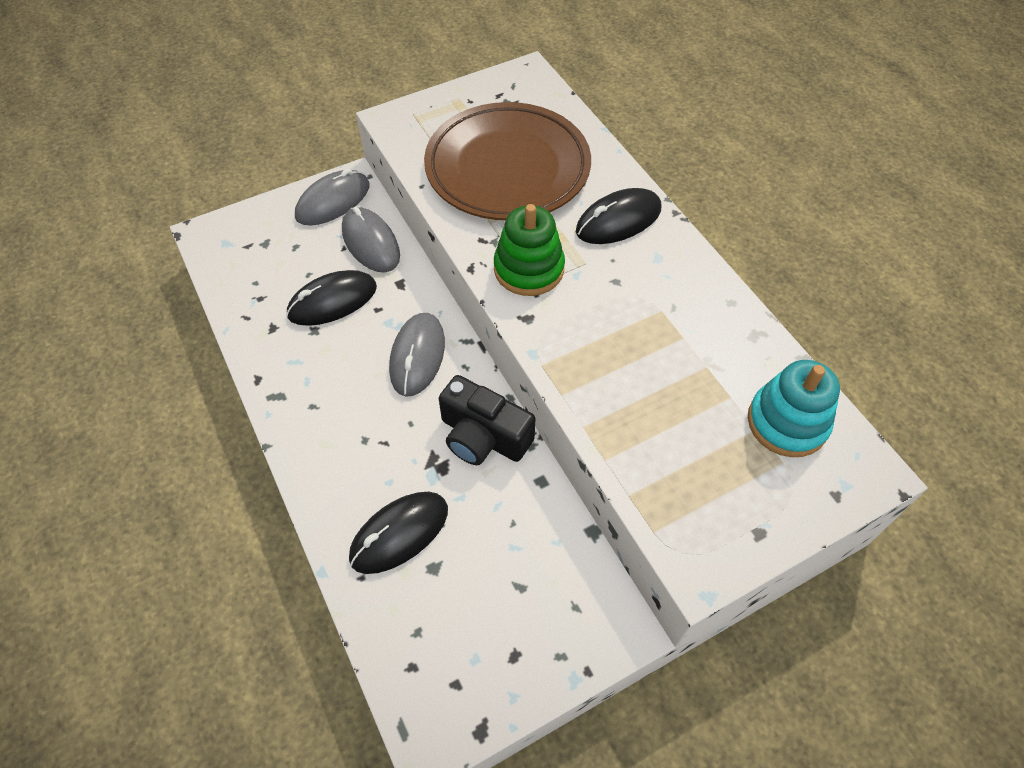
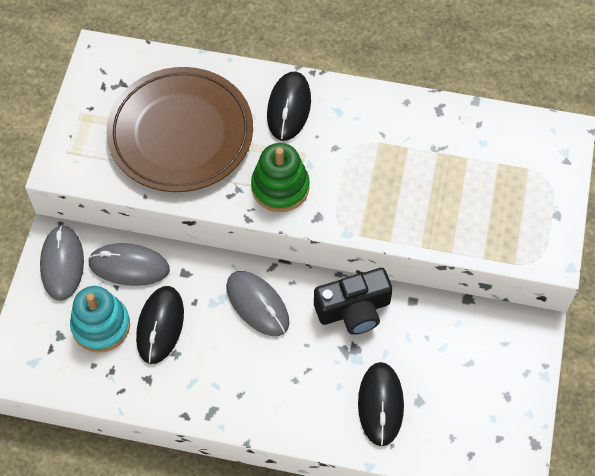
camera: 50 degrees left, 5 degrees up
(787, 422) = (507, 145): turquoise stacking toy -> turquoise stacking toy (101, 325)

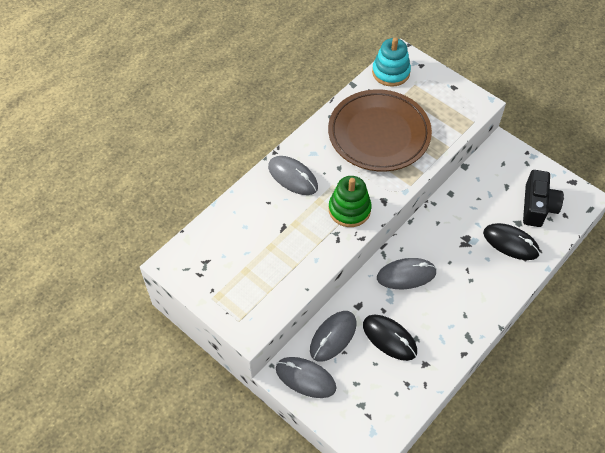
camera: 60 degrees left, 5 degrees down
(101, 325) = (369, 375): turquoise stacking toy -> turquoise stacking toy (391, 72)
(181, 134) = (271, 245): brown plate -> brown plate (379, 134)
(289, 107) = (292, 177): black mouse -> grey mouse
(354, 310) = (439, 225): black camera -> black camera (537, 206)

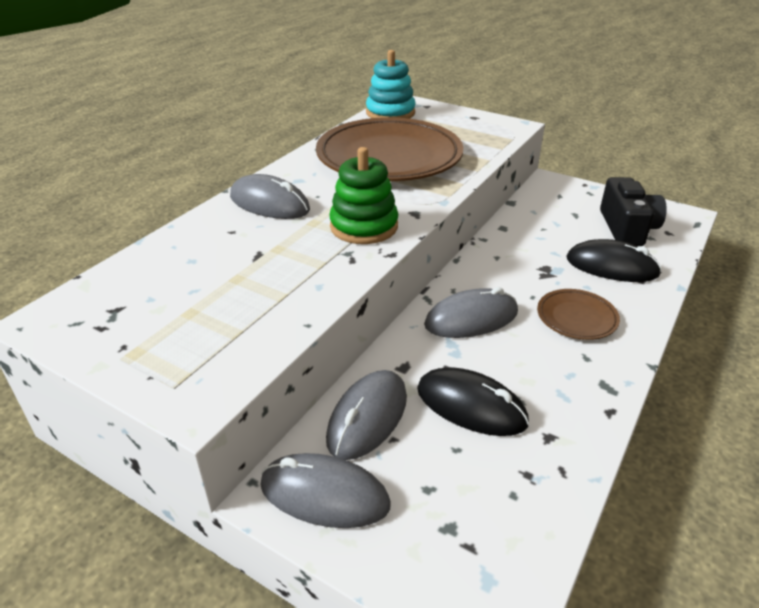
camera: 10 degrees left, 20 degrees down
(470, 284) = (576, 318): none -> brown plate

